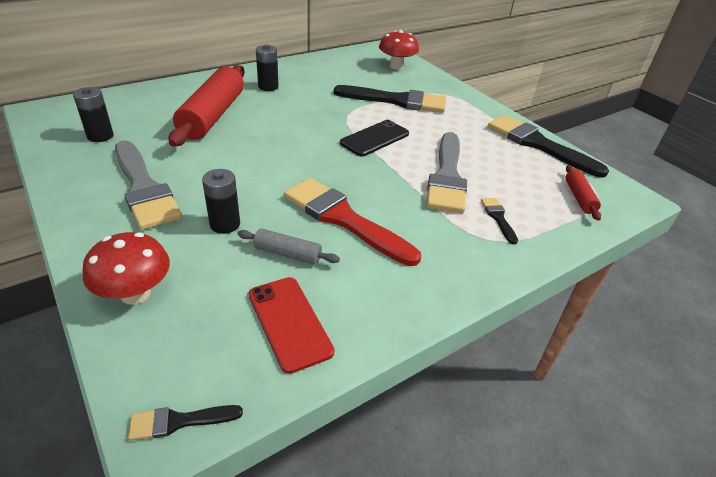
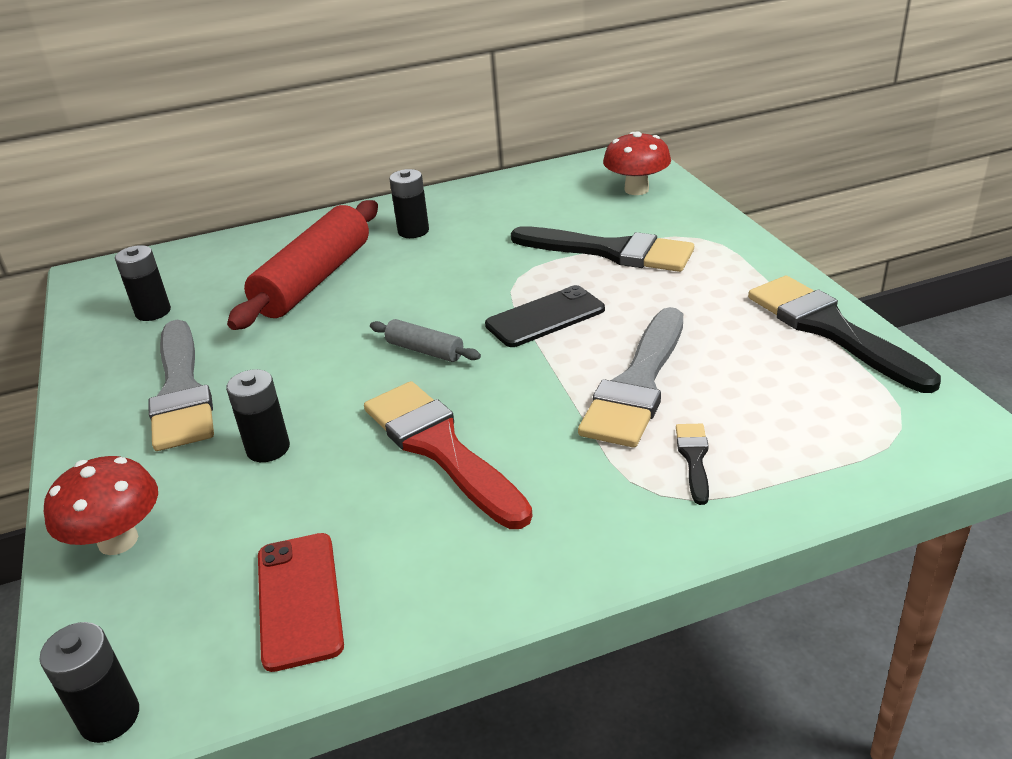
camera: 20 degrees right, 5 degrees down
(179, 421) = (110, 717): black brush -> black battery
(288, 253) = (337, 497): grey rolling pin -> grey rolling pin (425, 350)
(579, 197) = (861, 429): red rolling pin -> none

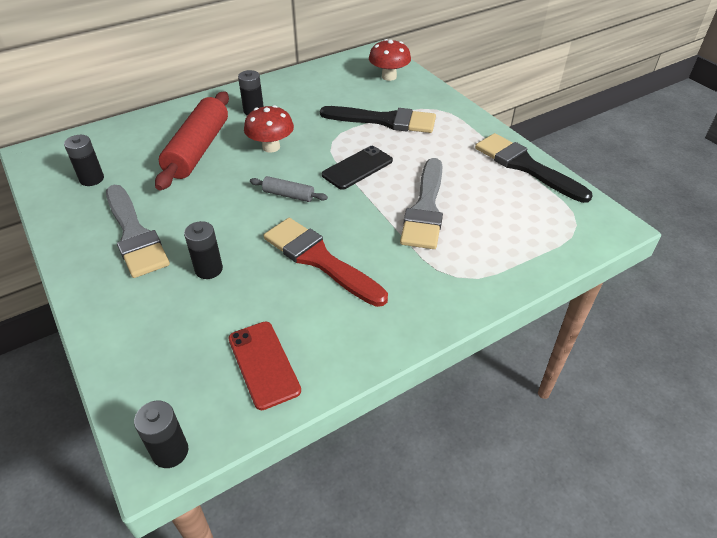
camera: 15 degrees left, 10 degrees up
(118, 540) = (131, 340): red mushroom -> red mushroom (271, 147)
(694, 459) = (470, 253): black brush -> none

